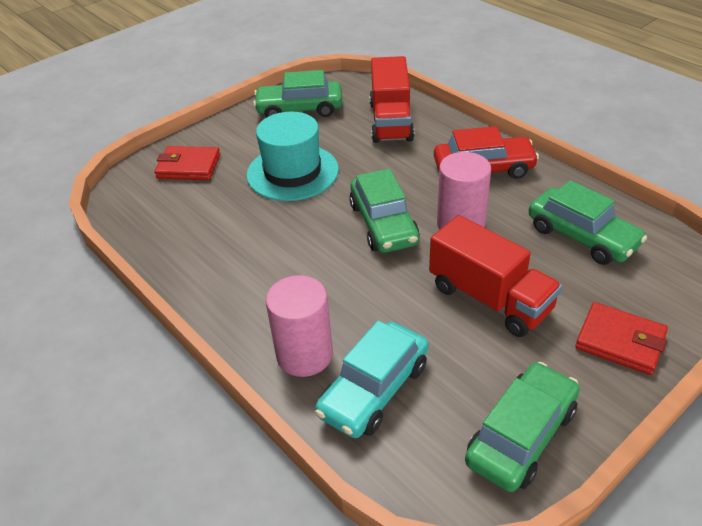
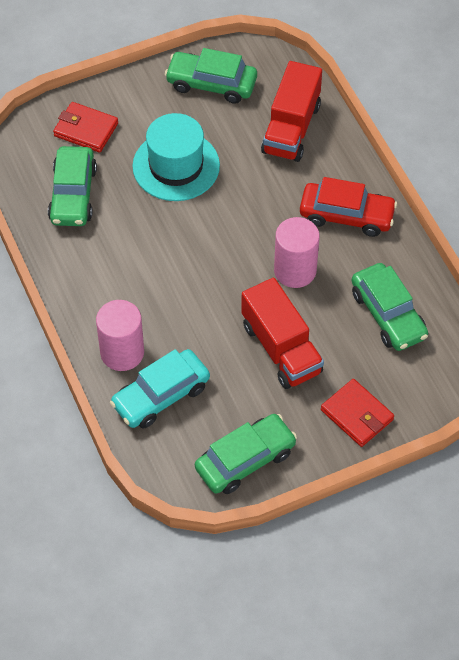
camera: 15 degrees right, 15 degrees up
(383, 224) = (231, 250): green car -> green car (73, 194)

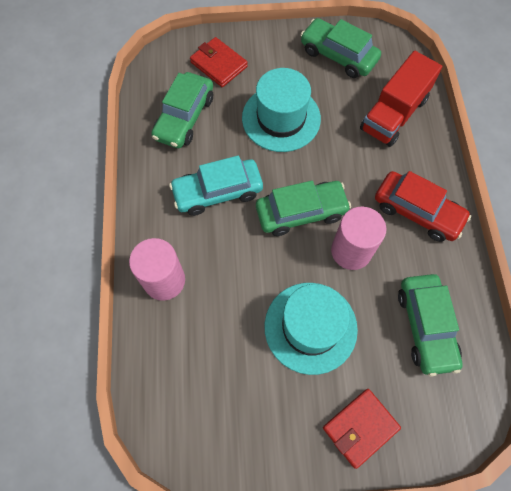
camera: 20 degrees right, 10 degrees up
(161, 396) = (181, 337): turquoise car -> turquoise car (218, 192)
(245, 460) = (233, 438): green car -> green car (301, 212)
(281, 348) = (310, 327): red truck -> turquoise hat
(357, 415) = (360, 428): red wallet -> red wallet turned 75 degrees clockwise

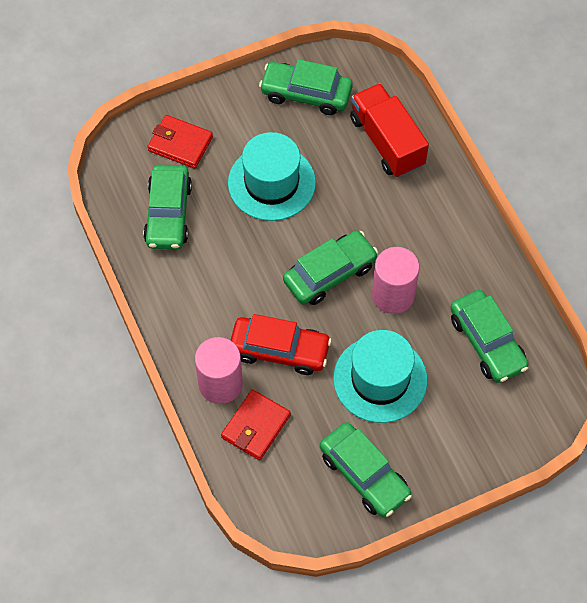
camera: 20 degrees left, 5 degrees down
(218, 192) = (237, 281): turquoise car -> none
(260, 419) = (364, 474): none -> green car
(360, 428) = (457, 450): red wallet -> red wallet (256, 426)
(393, 114) = (387, 142): red truck -> red truck turned 135 degrees clockwise
(417, 211) = (444, 235): red car -> red car (280, 350)

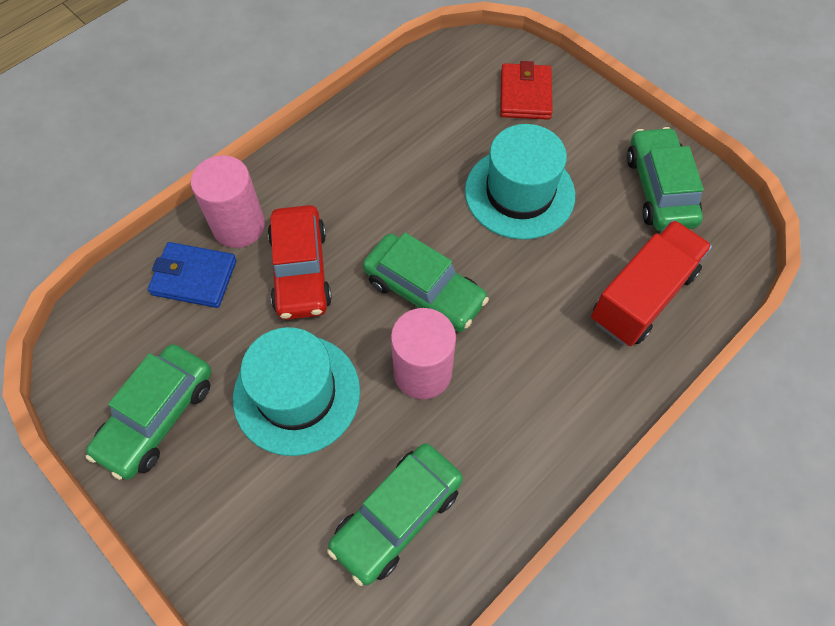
camera: 70 degrees right, 0 degrees up
(168, 214) = (433, 112): green car -> none
(256, 426) = (194, 277): red wallet -> blue wallet

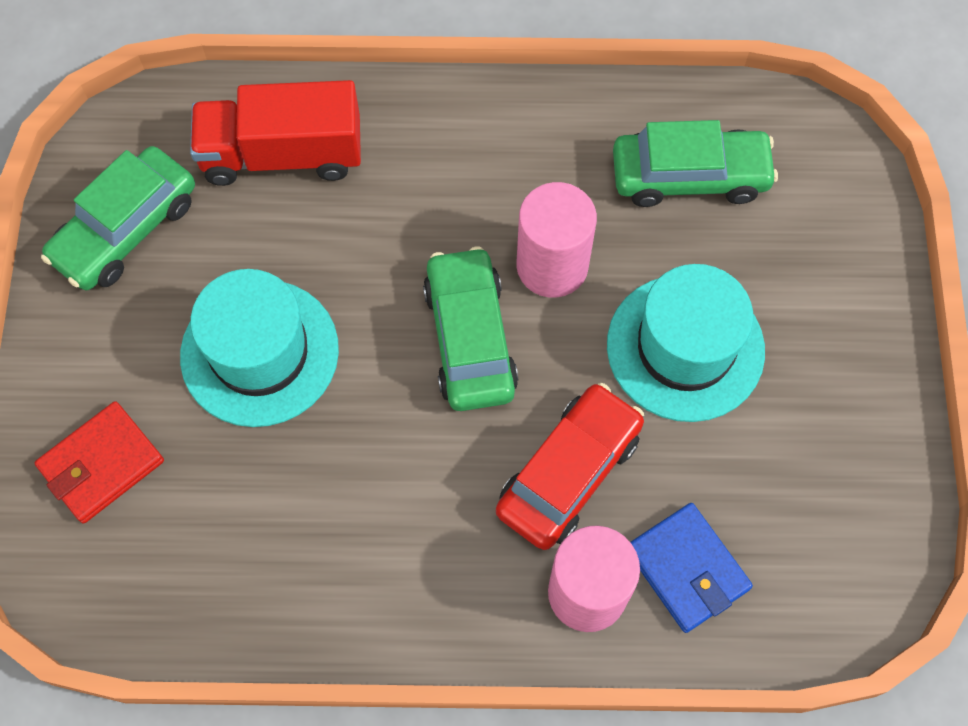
camera: 135 degrees left, 5 degrees up
(158, 417) = (835, 441): green car -> none

